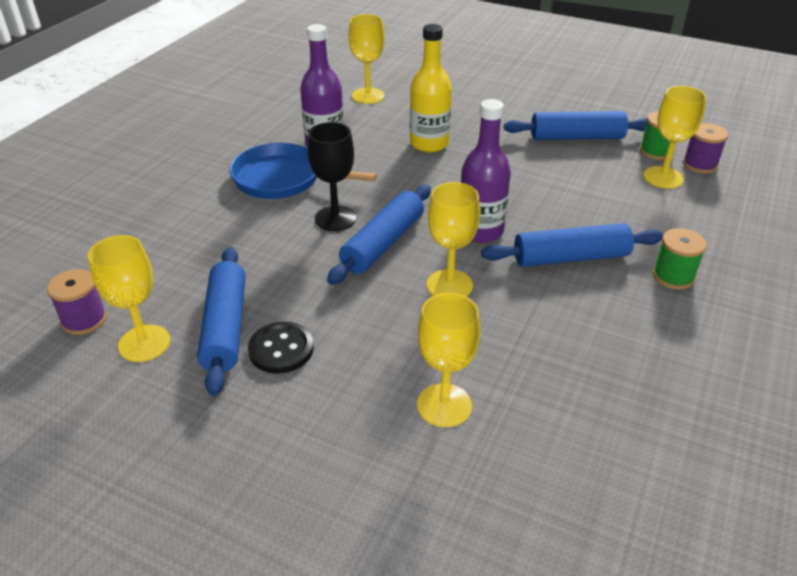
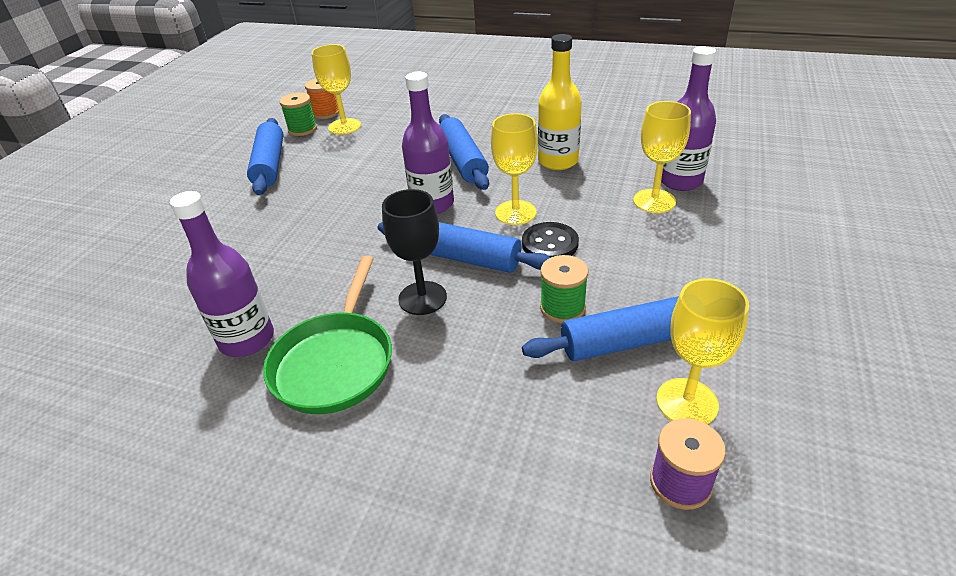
camera: 95 degrees left, 0 degrees up
(281, 349) = (641, 294): black button -> black button (550, 244)
(283, 179) = (335, 362): blue pan -> green pan
(368, 96) = (114, 321): yellow goblet -> none
(429, 144) = (264, 251): yellow bottle -> yellow bottle (558, 161)
(488, 447) = (680, 181): none -> purple bottle
(673, 276) = (476, 123): green spool -> green spool (562, 307)
(699, 164) = (326, 113): purple spool -> orange spool

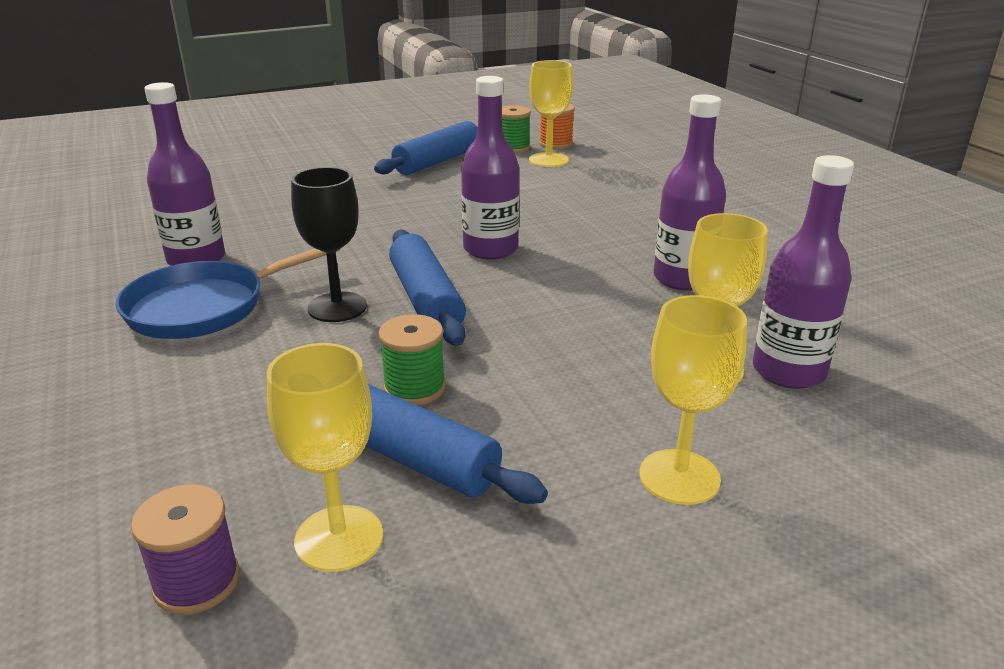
camera: 45 degrees right, 10 degrees down
(335, 362) = (205, 307): green pan -> blue pan
(463, 161) = (589, 231): blue rolling pin -> none
(515, 212) = (544, 295): yellow goblet -> yellow goblet (679, 477)
(550, 244) = (517, 336): black button -> none
(558, 161) = (682, 278): yellow bottle -> purple bottle

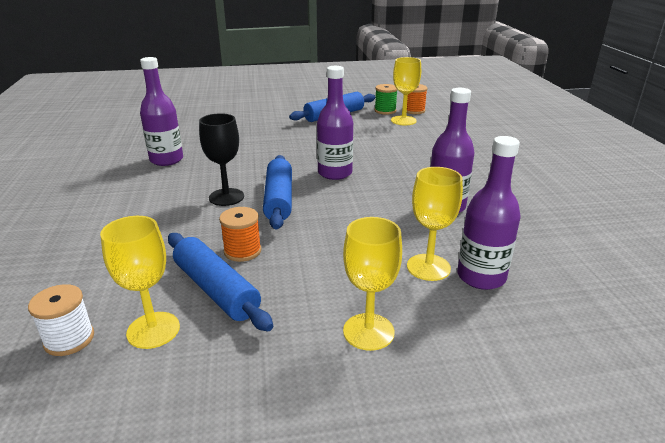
camera: 15 degrees right, 0 degrees up
(197, 582) = (69, 339): purple spool -> white spool
(205, 307) = (156, 187): blue pan -> none
(414, 388) = (242, 251): green spool -> orange spool

